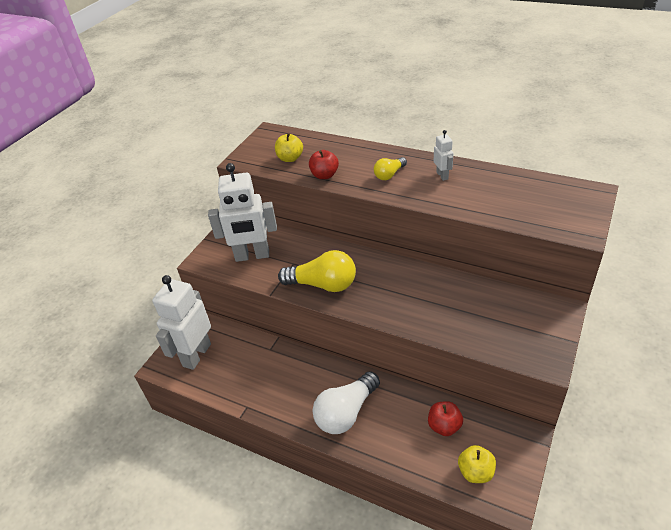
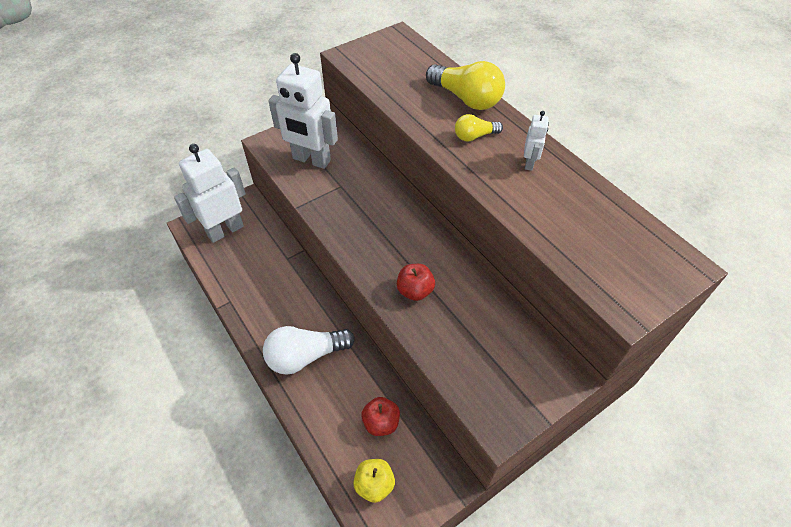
camera: 25 degrees right, 10 degrees up
(290, 158) = (393, 73): yellow apple -> none
(323, 284) = (350, 222): yellow light bulb -> yellow light bulb (466, 99)
(324, 175) = (410, 107): red apple -> red apple (415, 291)

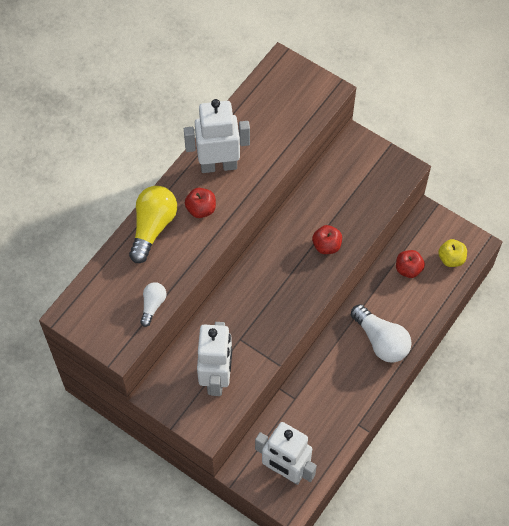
camera: 110 degrees left, 10 degrees up
(378, 81) = (153, 305): none -> white light bulb
(474, 136) = (201, 209): yellow light bulb -> red apple
(529, 163) = (218, 165): white robot -> white robot, size x2.22

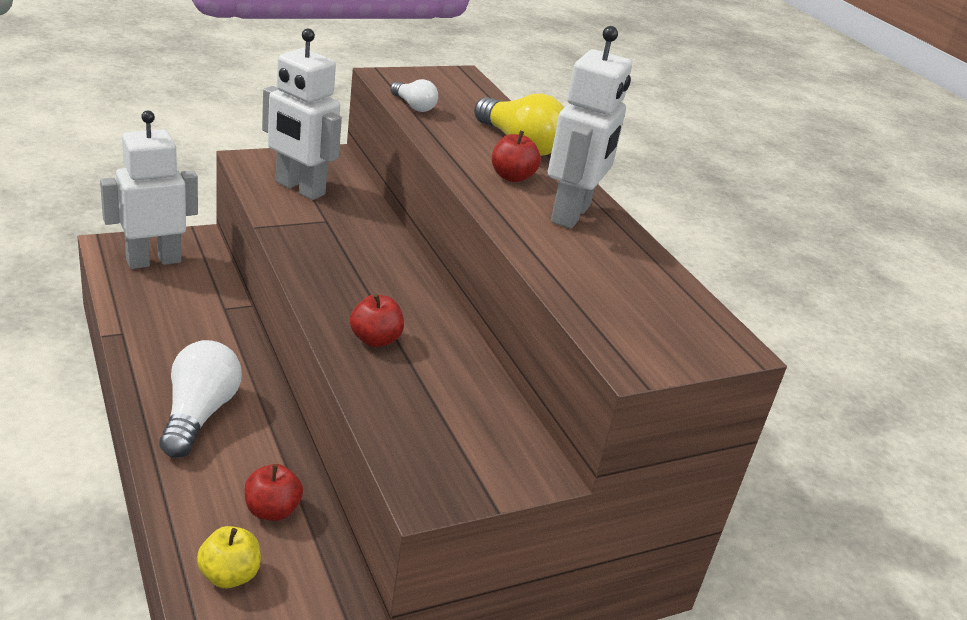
camera: 115 degrees right, 30 degrees down
(381, 341) = (199, 414): white light bulb -> white light bulb turned 105 degrees clockwise

